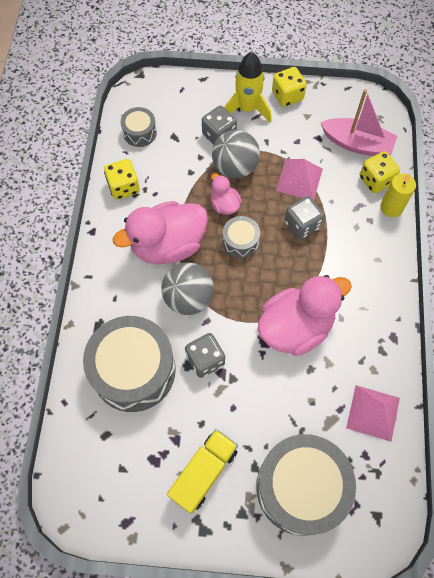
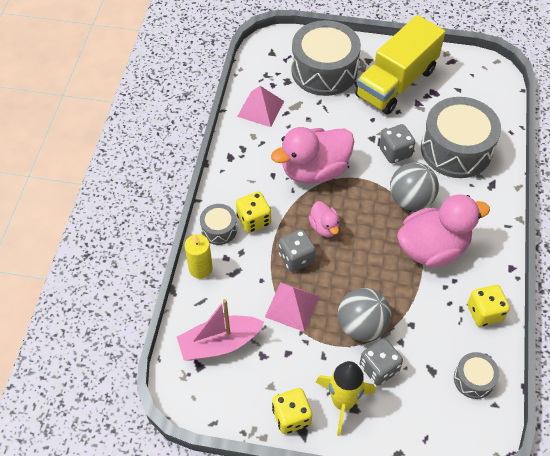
camera: 175 degrees left, 10 degrees down
(203, 473) = (396, 83): yellow truck -> yellow truck, size x1.63
(224, 205) = (374, 285): pink duck -> pink duck (324, 227)
(240, 241) = (359, 246): grey drum -> grey drum (219, 229)
(357, 144) = (219, 343): pink boat -> pink boat turned 45 degrees counterclockwise
(375, 180) = (209, 299): yellow dice -> yellow dice (254, 220)

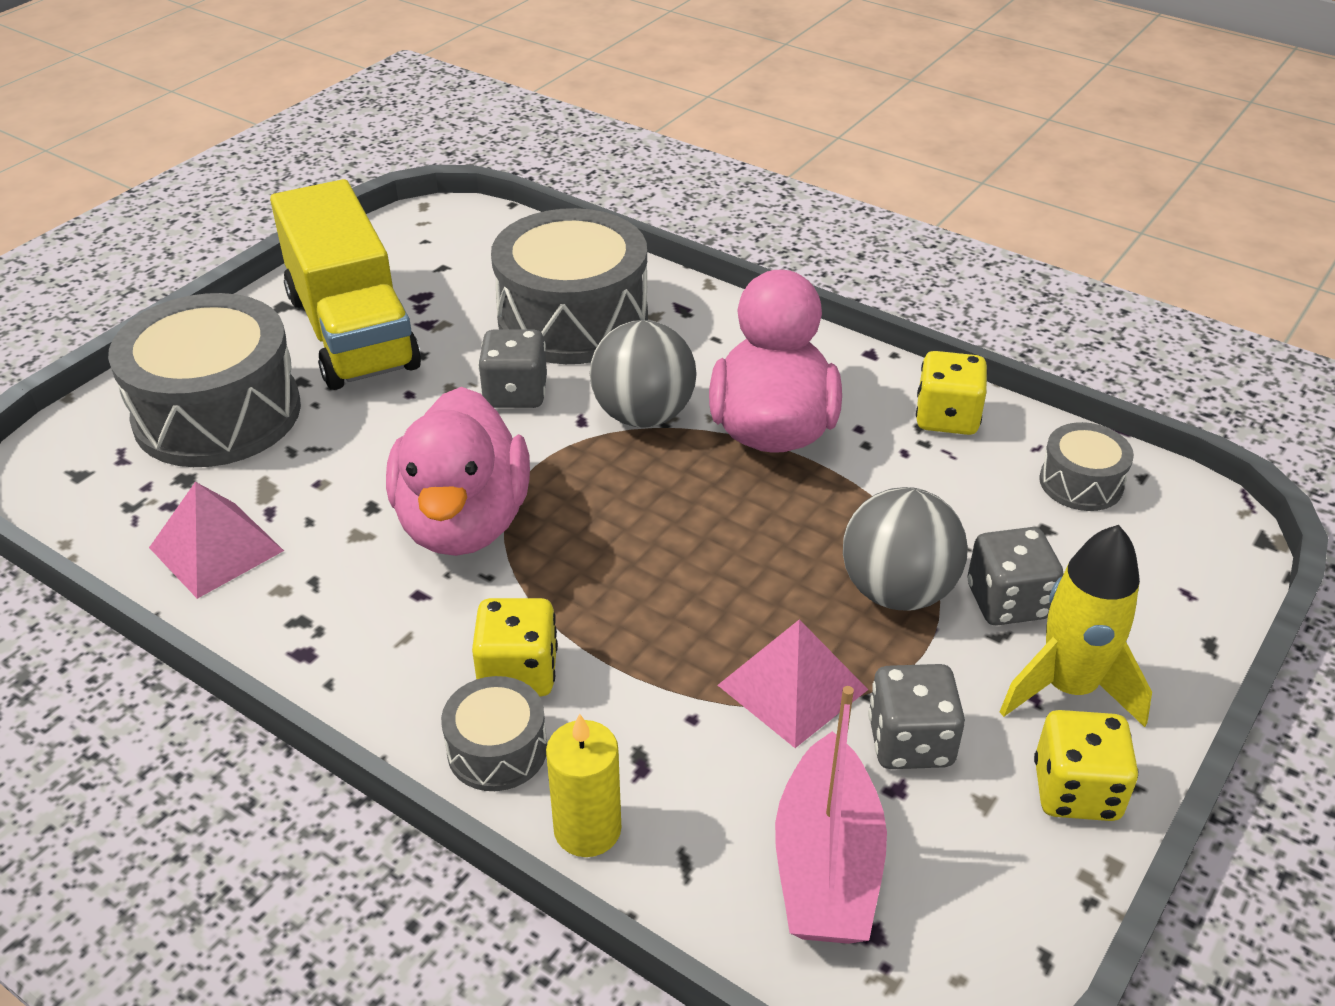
camera: 65 degrees left, 15 degrees down
(296, 258) = (670, 634): grey dice -> grey dice (910, 742)
(324, 227) = (621, 560): pink duck -> none

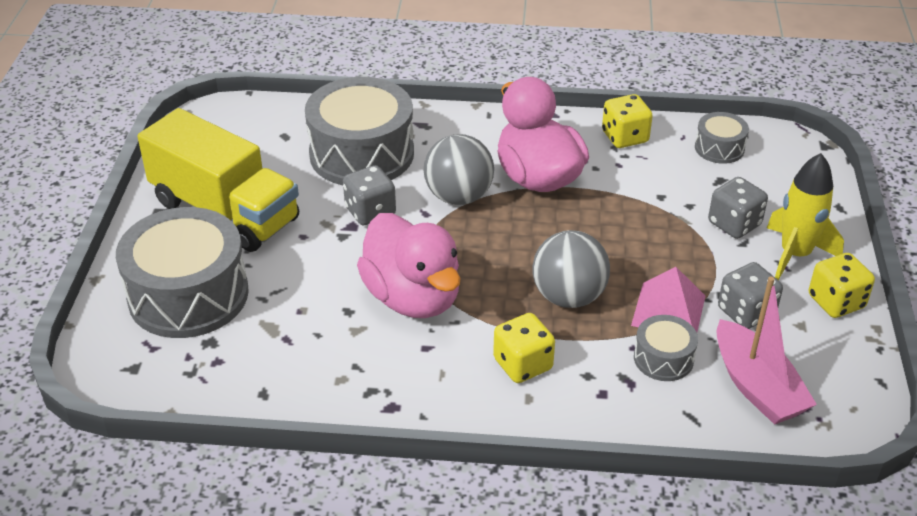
camera: 30 degrees left, 0 degrees up
(216, 549) = (276, 373): pink pyramid -> none
(497, 749) = (549, 407): grey drum -> grey drum (663, 358)
(587, 829) = (631, 424): yellow candle -> none
(897, 591) = (677, 240): grey ball -> grey ball (568, 296)

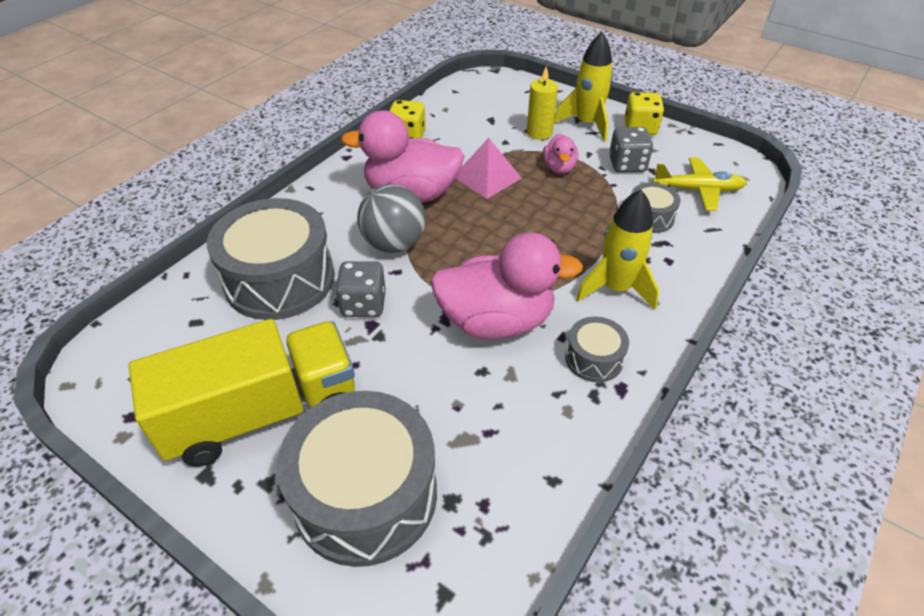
camera: 60 degrees left, 5 degrees up
(523, 364) = (615, 288): yellow dice -> yellow rocket
(568, 296) = (557, 234): grey ball -> none
(668, 310) = (603, 195): pink pyramid -> pink pyramid (487, 177)
(683, 261) = (559, 168): none -> pink duck
(719, 148) = (459, 106): grey drum -> grey drum (594, 358)
(734, 224) = (539, 133): grey dice -> yellow candle
(756, 386) = (698, 190): pink boat -> yellow plane

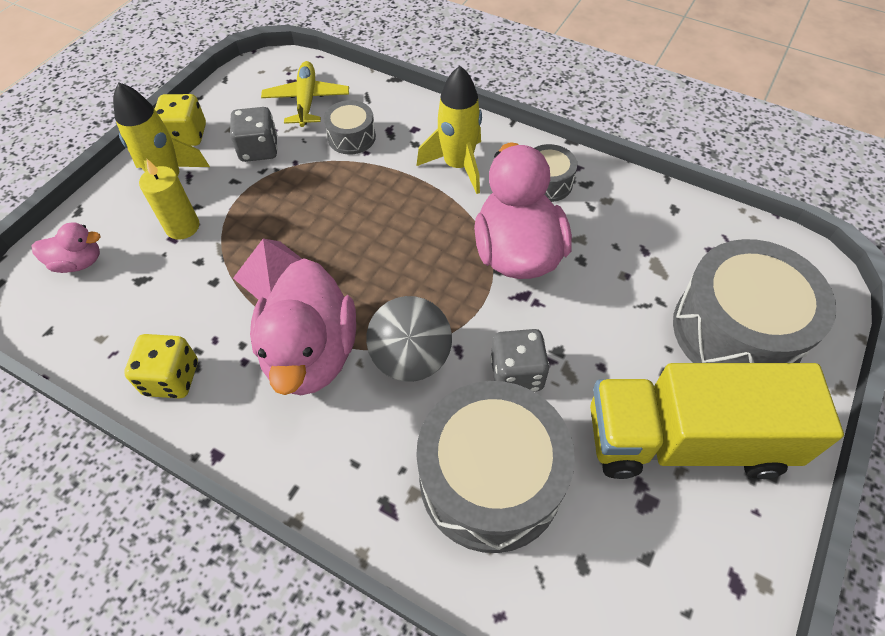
camera: 95 degrees left, 10 degrees up
(262, 412) = (686, 440): yellow truck -> yellow truck turned 60 degrees counterclockwise
(559, 168) = (261, 207): pink duck -> pink duck (78, 262)

